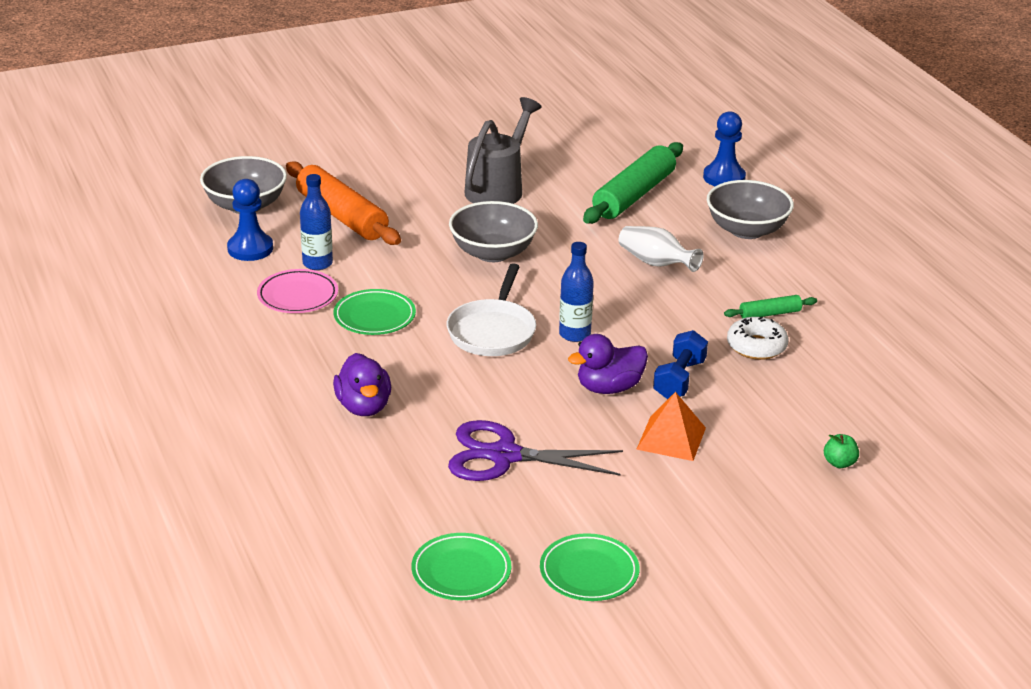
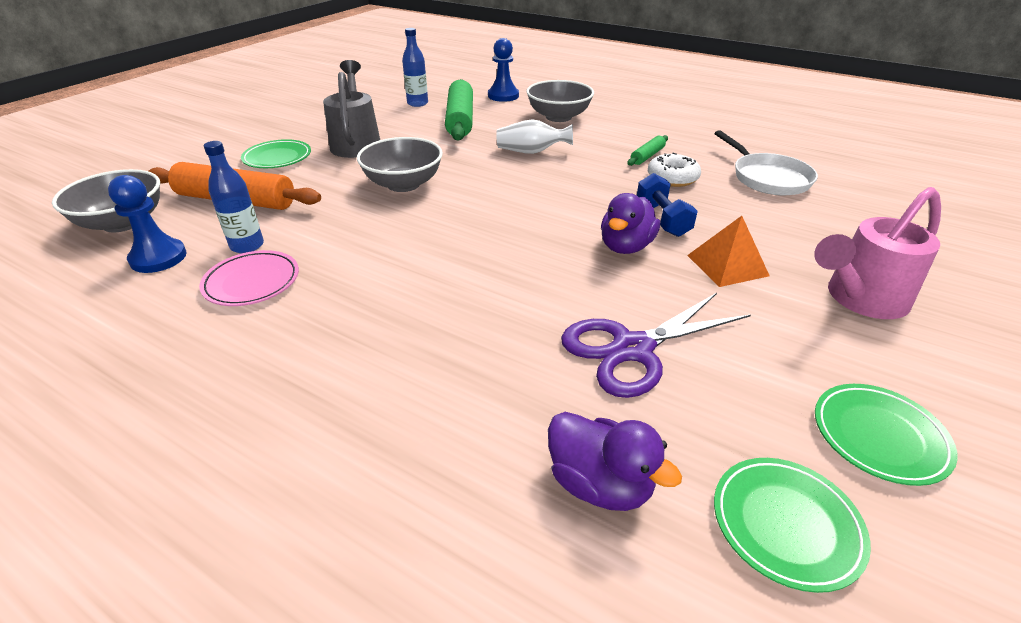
camera: 35 degrees left, 5 degrees up
(363, 407) = (438, 367): purple duck -> purple duck (600, 484)
(374, 316) = (353, 271): green plate -> green plate (277, 158)
(493, 331) = (476, 240): white pan -> white pan (767, 178)
(574, 334) = (543, 217): blue bottle -> blue bottle (417, 103)
(737, 508) = (860, 299): none -> pink watering can
(839, 463) = (849, 231): green apple -> none

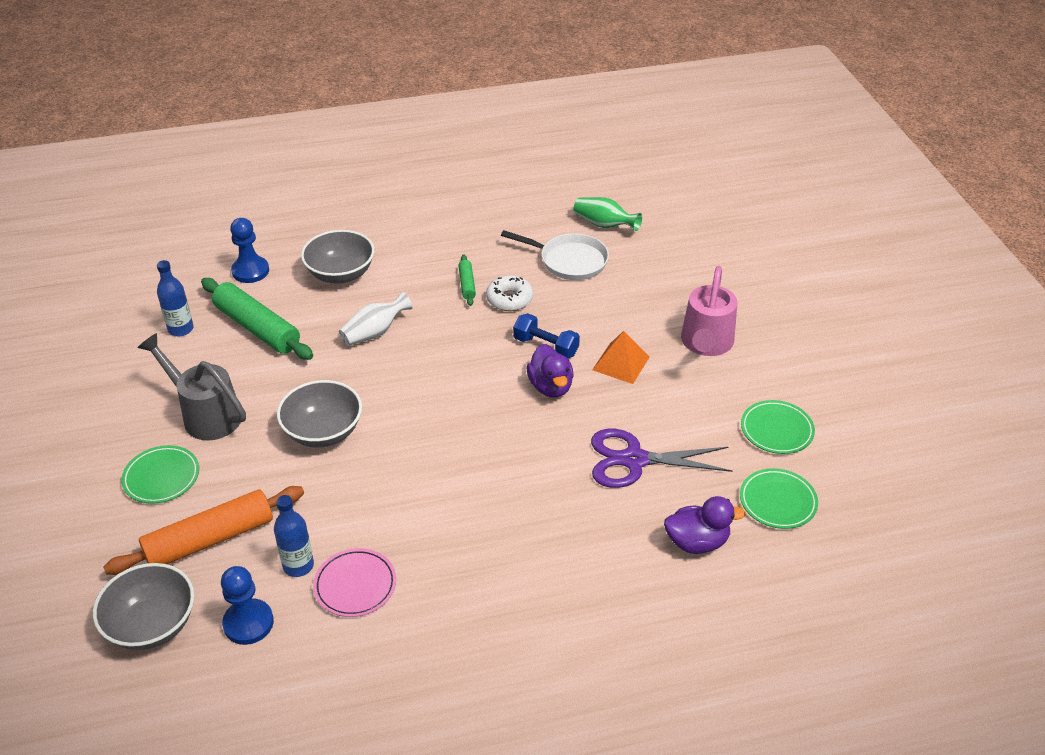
camera: 45 degrees left, 5 degrees up
(632, 349) = (634, 460): purple scissors -> purple scissors turned 75 degrees clockwise
(838, 170) = (604, 225): none -> green vase

